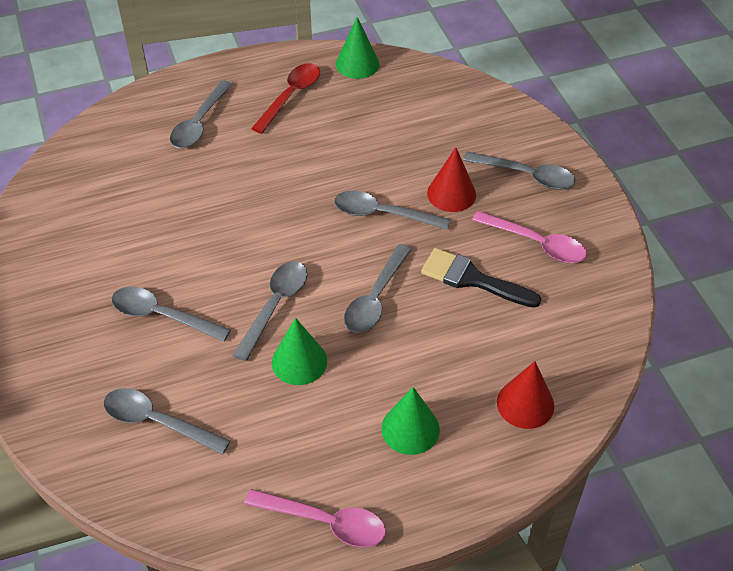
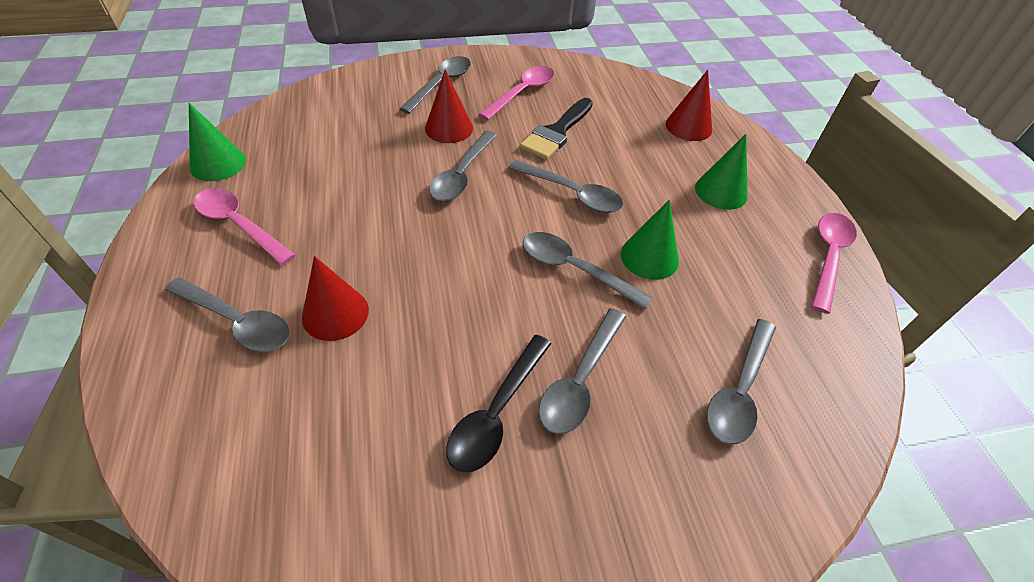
camera: 85 degrees left, 0 degrees up
(133, 269) = (496, 412): none -> black spoon
(211, 169) = (335, 313): none -> red cone
(290, 96) = (239, 225): red spoon -> pink spoon

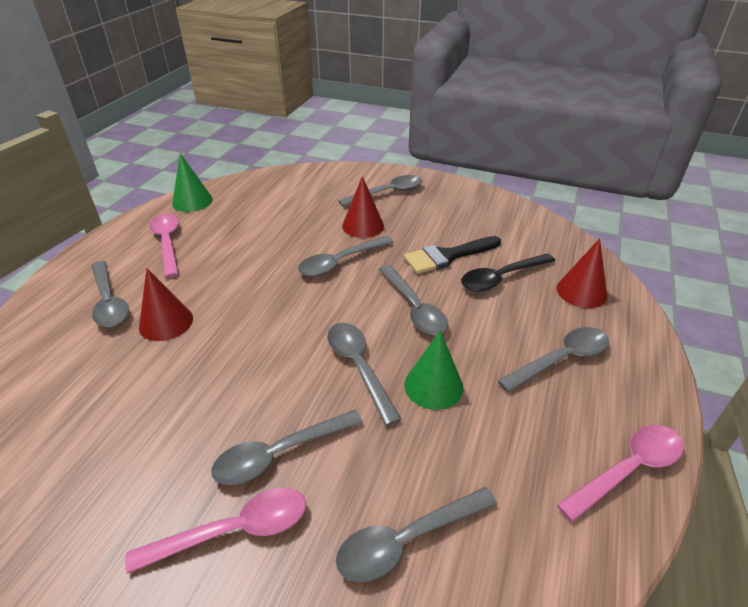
camera: 35 degrees right, 10 degrees down
(496, 412) = (197, 443): black spoon -> black spoon (501, 278)
(522, 93) = (447, 217): pink spoon -> pink spoon (234, 530)
(721, 191) = (561, 359): green cone -> grey spoon

